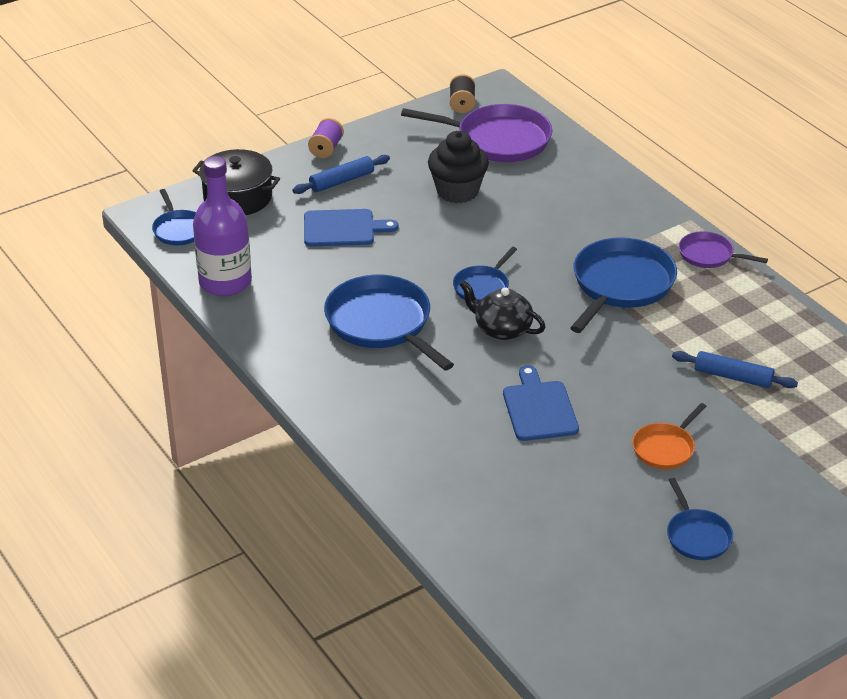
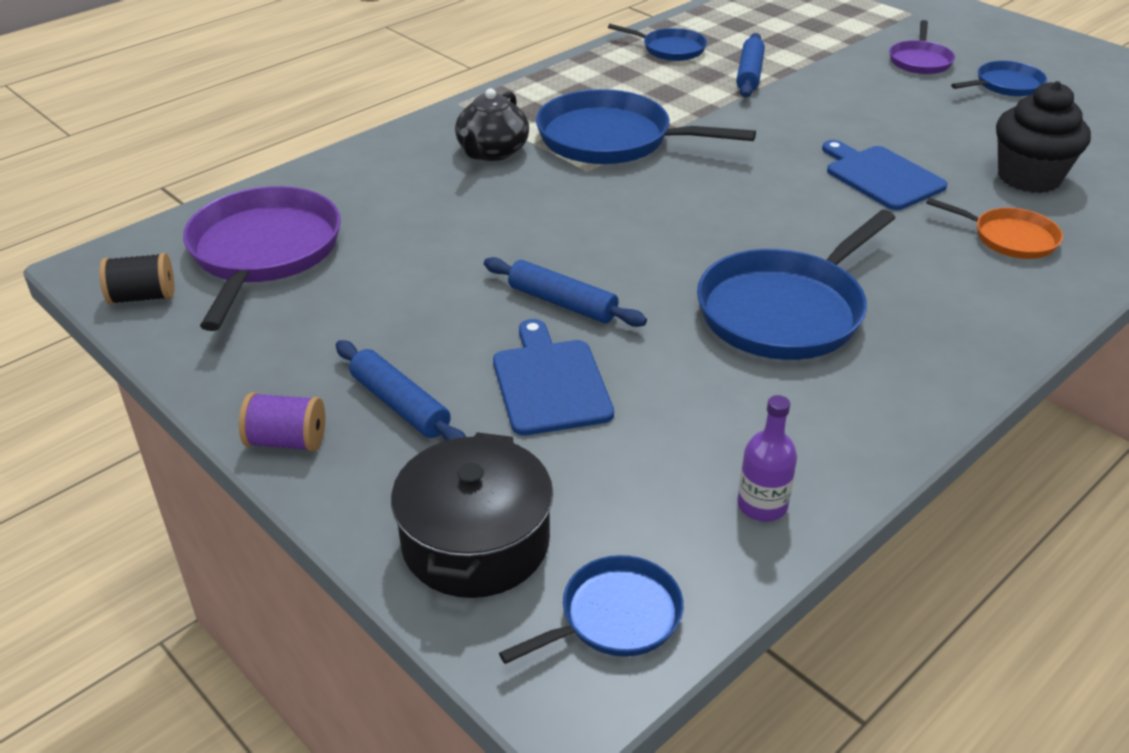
camera: 100 degrees left, 0 degrees up
(225, 282) = (762, 505): purple bottle -> purple bottle, size x0.49
(415, 240) = (562, 303): none -> blue rolling pin
(457, 191) = (417, 277): black cupcake -> black cupcake (1029, 177)
(482, 287) = (658, 234): blue pan -> blue pan (670, 49)
(502, 329) = (743, 212): black teapot -> black teapot (492, 152)
(539, 408) = (881, 176): blue cutting board -> blue cutting board turned 75 degrees clockwise
(665, 448) = (891, 104): orange pan -> orange pan (1010, 238)
(708, 255) = (530, 91): purple pan -> purple pan (920, 61)

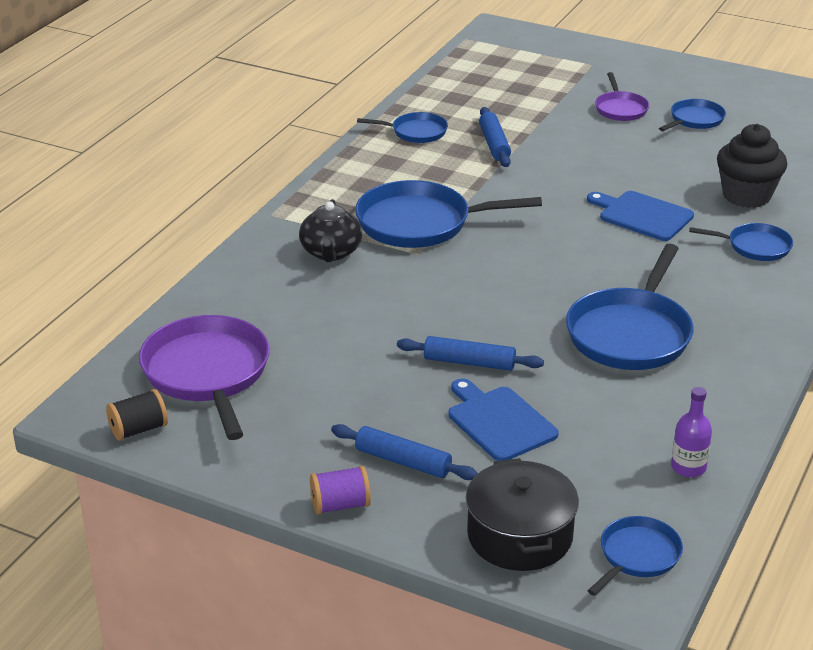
camera: 20 degrees left, 5 degrees down
(1010, 238) = (755, 247): orange pan -> blue pan

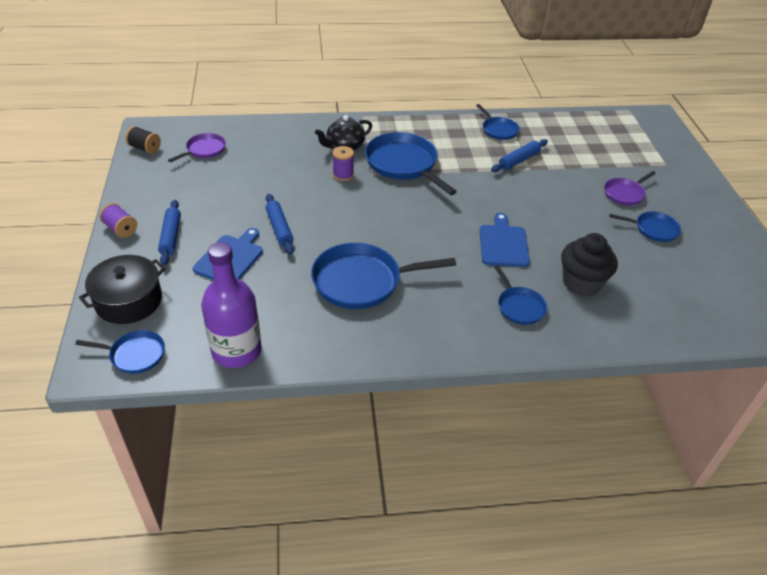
camera: 55 degrees right, 10 degrees up
(207, 373) = (204, 150): purple pan -> purple pan, size x0.54
(397, 275) = (343, 175): none -> purple spool
(688, 467) = (236, 350): purple bottle -> purple bottle, size x2.05

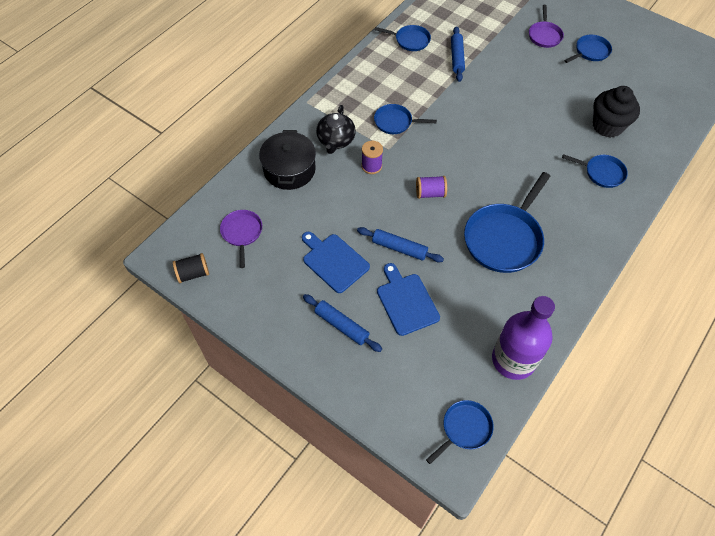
camera: 45 degrees left, 15 degrees up
(120, 229) = (297, 355): purple spool -> purple spool (430, 193)
(129, 301) = (398, 399): black pot -> black pot (289, 169)
(403, 164) = (395, 122): blue pan -> blue pan, size x0.54
(503, 244) = (536, 134): blue cutting board -> blue cutting board (334, 261)

